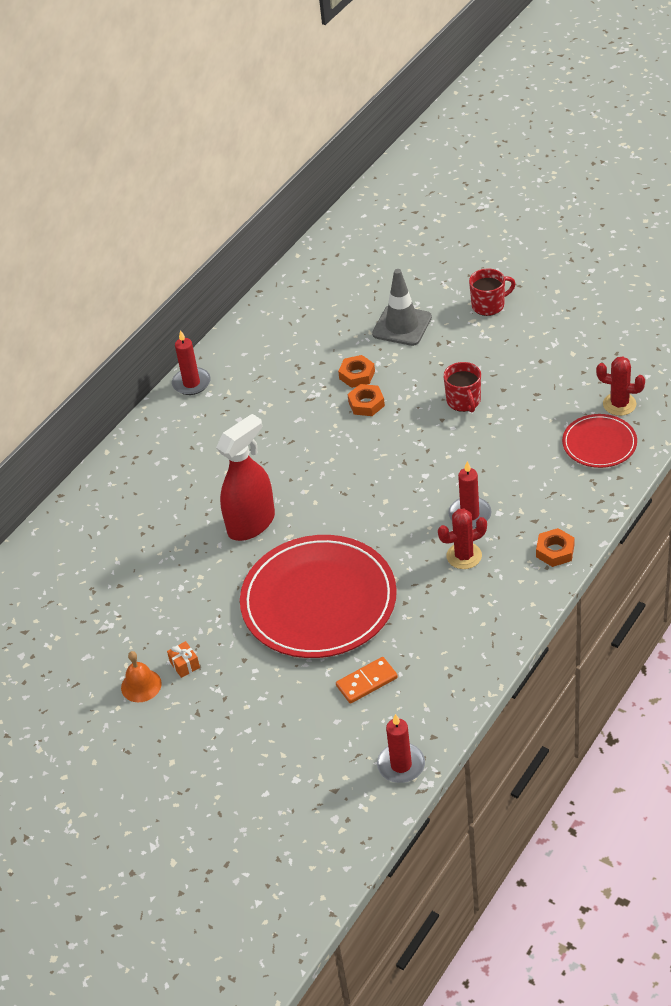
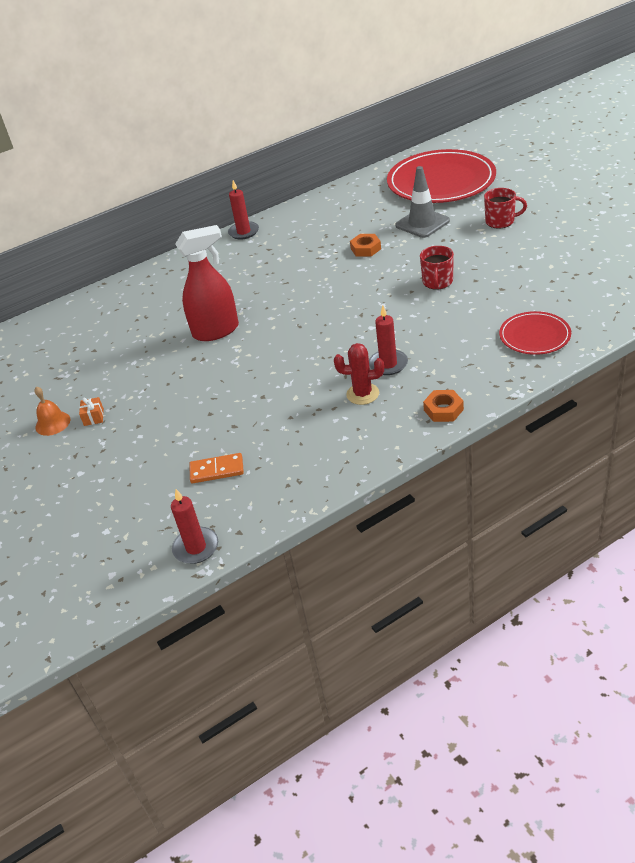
camera: 25 degrees right, 5 degrees down
(319, 601) = (224, 398): red plate -> red plate (441, 181)
(366, 404) = (359, 269): orange nut -> none
(619, 404) = (570, 310): red cactus -> none

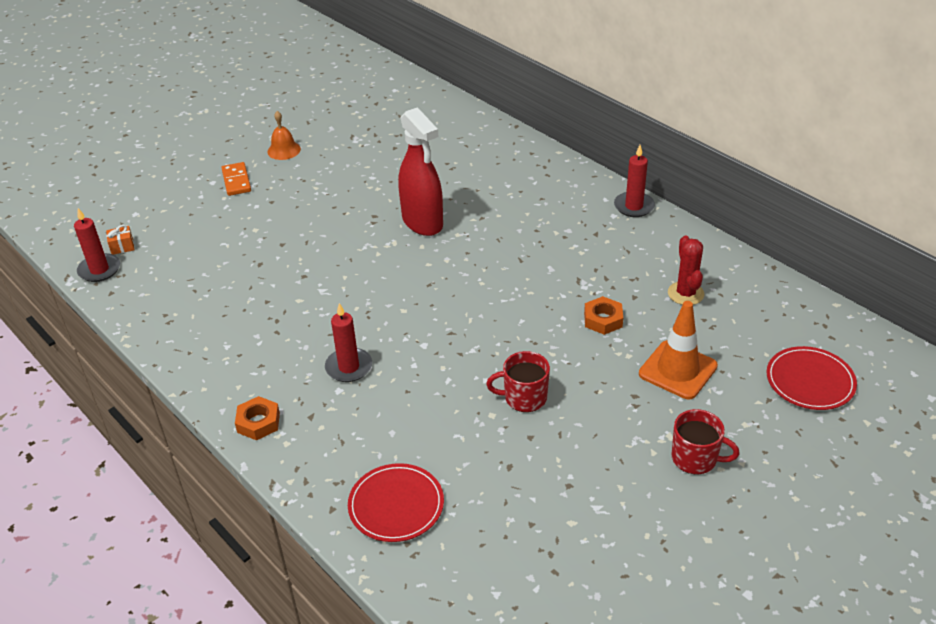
camera: 75 degrees right, 0 degrees up
(94, 417) = (288, 172): orange gift -> orange gift (122, 246)
(217, 470) = (196, 264): orange domino -> orange domino (236, 181)
(362, 394) = (296, 352): red cactus -> red cactus (685, 293)
(422, 223) = (678, 370): grey traffic cone -> orange traffic cone
(441, 181) = (810, 381): red plate -> red plate, size x0.50
(500, 221) = (695, 458): red mug -> red mug turned 60 degrees counterclockwise

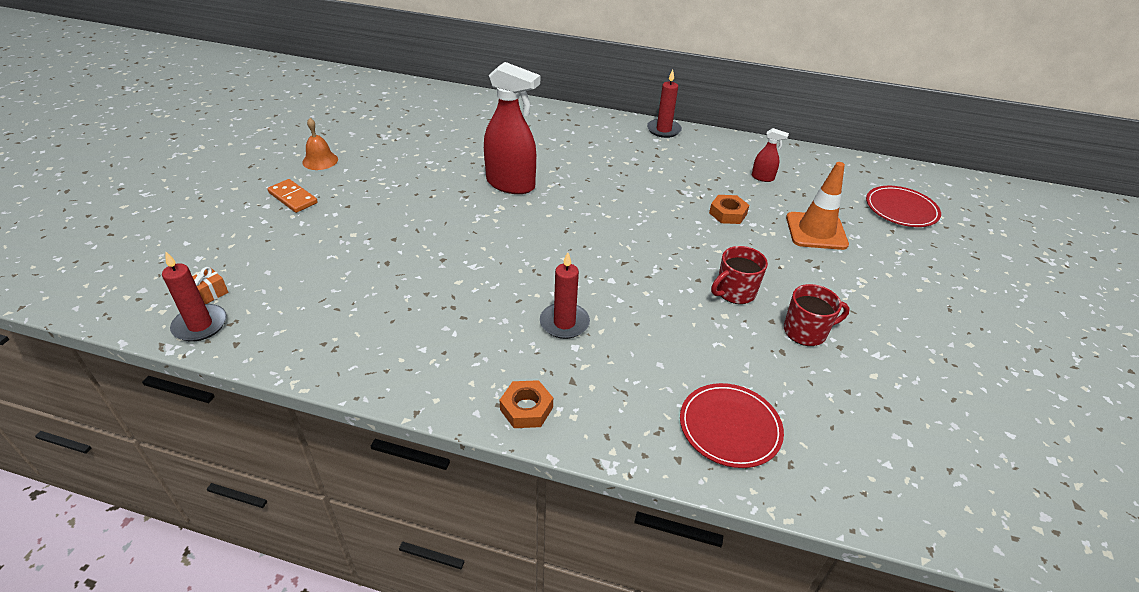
camera: 35 degrees left, 0 degrees up
(685, 293) = (762, 178): red cactus -> red spray bottle
(695, 458) = (897, 289): red mug -> red mug (806, 331)

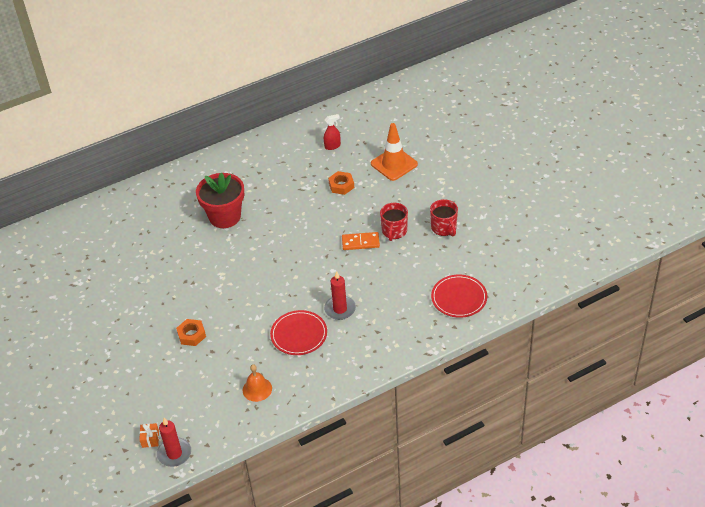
camera: 40 degrees left, 5 degrees up
(293, 198) = (96, 362): orange domino -> orange domino (360, 242)
(320, 160) = (68, 329): orange bell -> orange bell (257, 389)
(511, 184) = (206, 255): red spray bottle -> none
(526, 409) = (374, 358): orange nut -> orange nut (191, 335)
(574, 167) = (225, 217): none -> red flower pot
(663, 130) = (239, 149): red candle -> none
(806, 331) = (444, 228): red mug -> red mug turned 120 degrees clockwise
(901, 209) = (419, 117): red plate -> red plate (299, 334)

